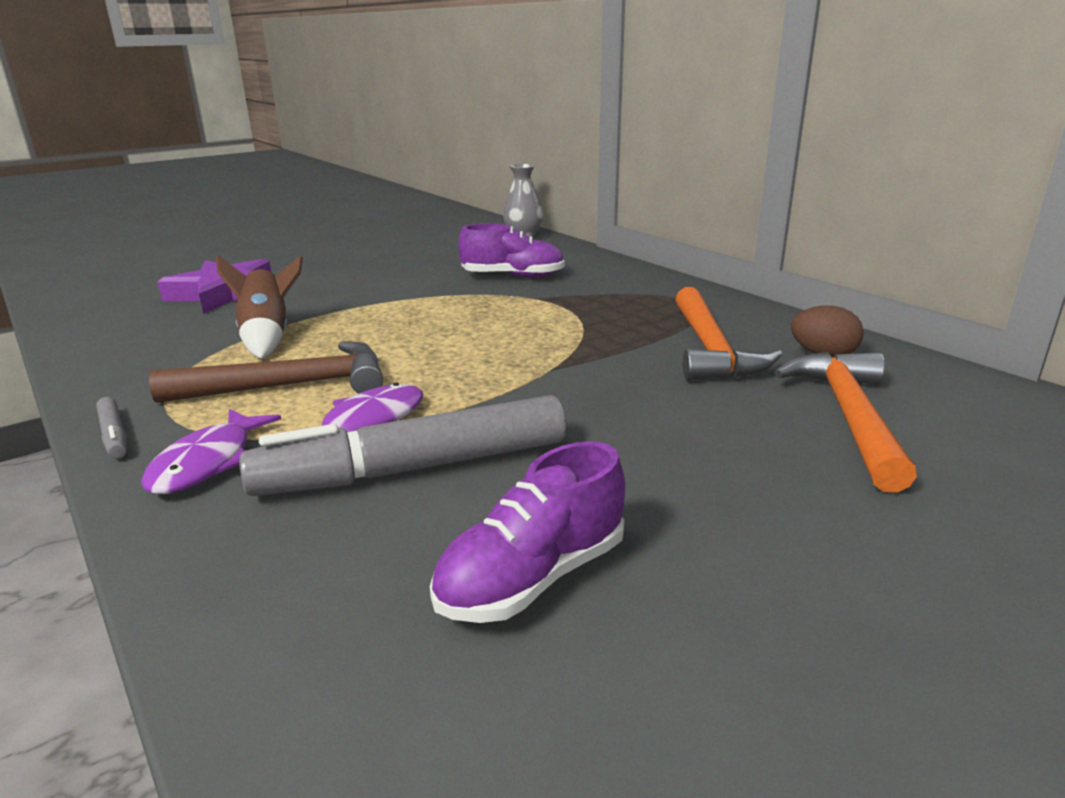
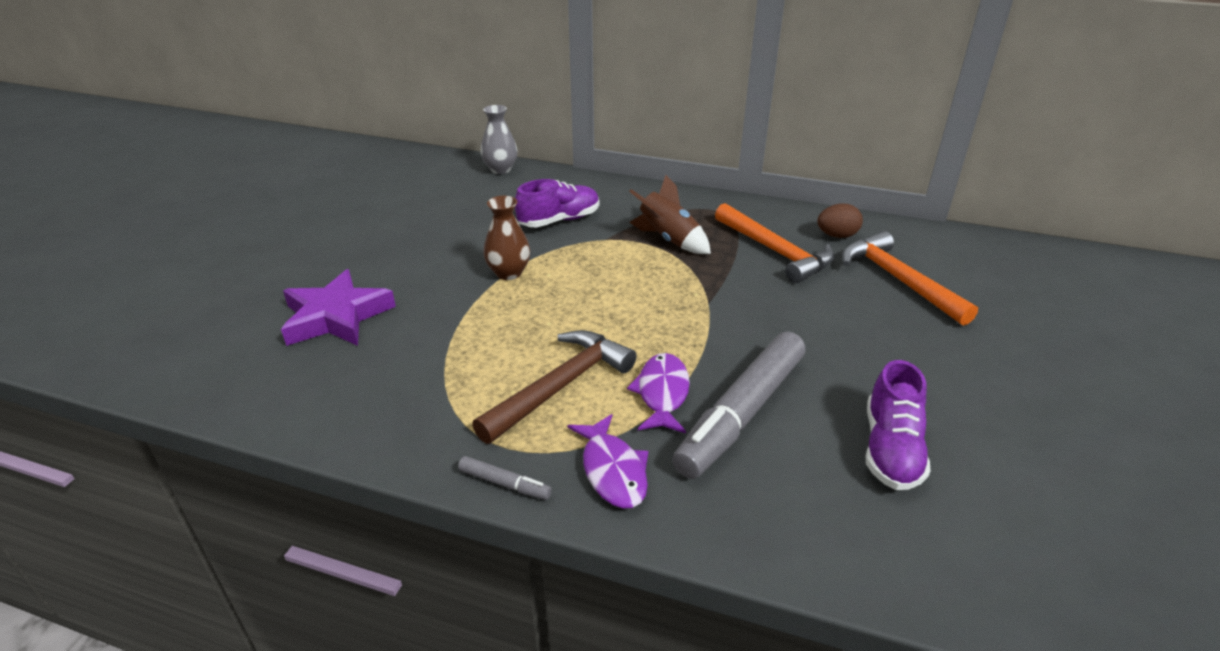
camera: 35 degrees left, 10 degrees up
(268, 337) = (462, 349): brown rocket -> brown rocket (669, 239)
(400, 300) = (509, 273): none -> brown vase

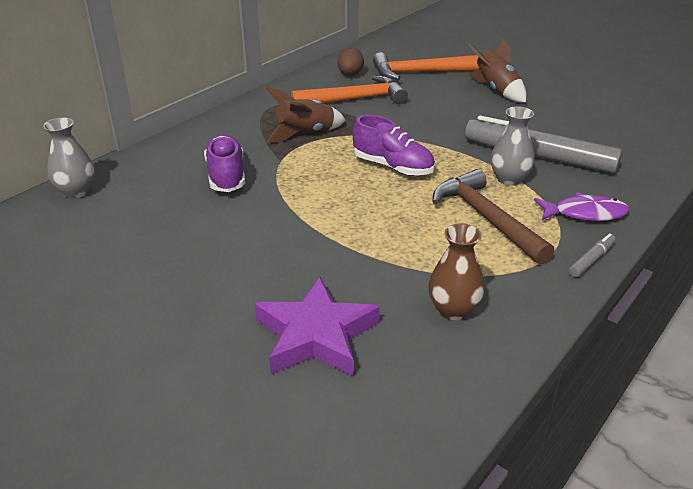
camera: 70 degrees left, 0 degrees up
(509, 273) = (303, 217): brown vase -> brown vase (453, 310)
(662, 393) = (509, 179): purple fish -> grey vase
(741, 413) = (538, 156): grey marker -> grey marker turned 150 degrees clockwise
(890, 449) = (582, 122): purple shoe -> purple shoe (393, 167)
(915, 352) = (496, 90): none -> brown rocket

